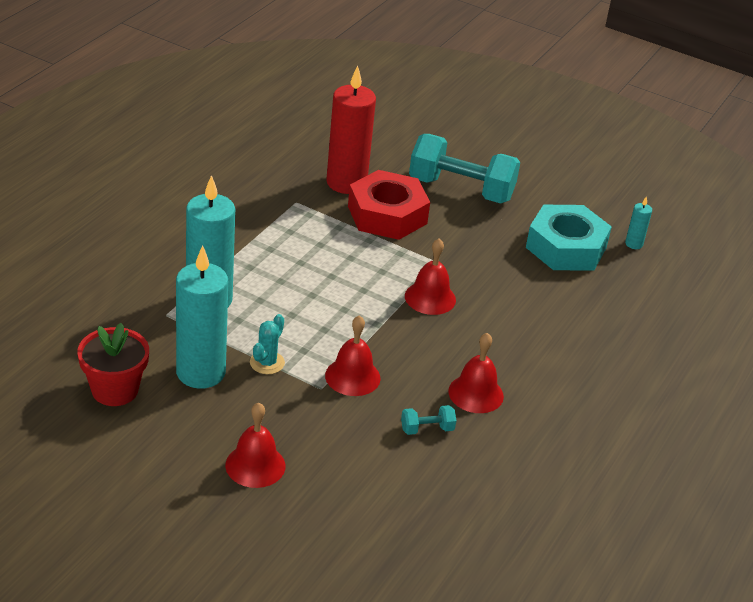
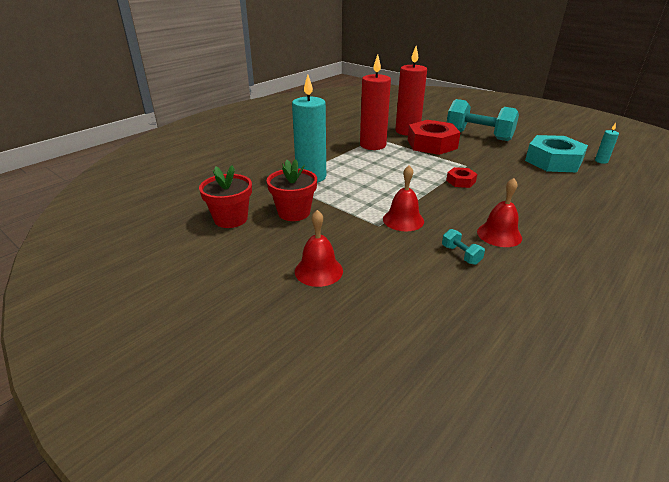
camera: 15 degrees right, 5 degrees down
(200, 372) = (294, 212): turquoise candle -> red flower pot
(267, 363) = (342, 209): turquoise cactus -> none
(293, 221) = (373, 145): none -> red candle
(427, 429) = (461, 255): turquoise dumbbell -> turquoise dumbbell turned 60 degrees clockwise
(430, 298) = (460, 181): red bell -> red nut

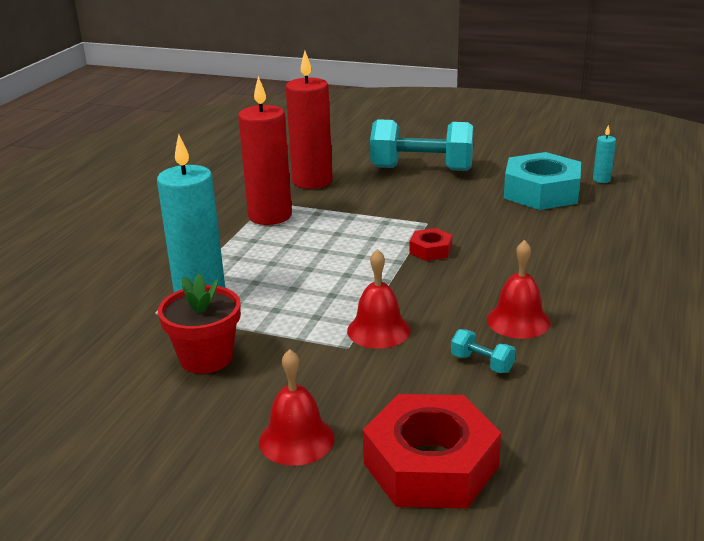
camera: 20 degrees left, 5 degrees down
(231, 219) = (107, 393): red flower pot -> none
(432, 144) = (360, 197): red nut -> red nut (431, 465)

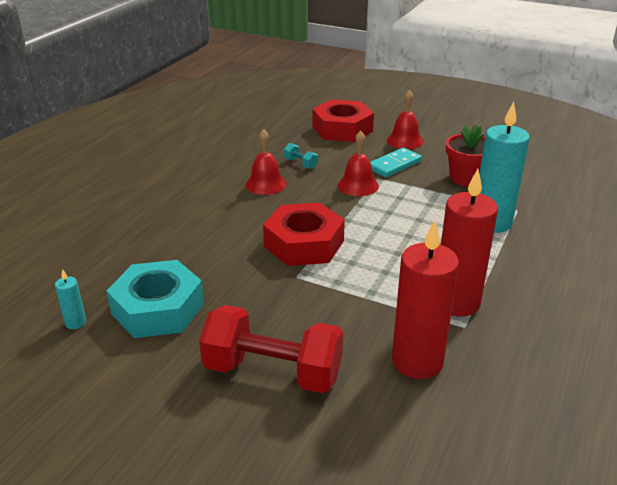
camera: 175 degrees left, 5 degrees up
(321, 375) = (394, 165): none -> turquoise domino
(422, 169) = (273, 372): turquoise dumbbell -> red dumbbell
(430, 250) = (304, 244): red nut -> red nut, size x2.09

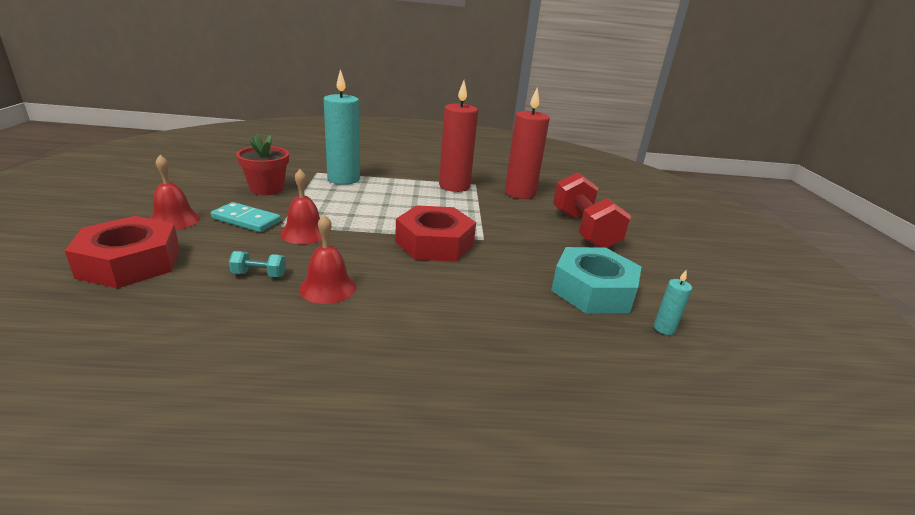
camera: 120 degrees left, 5 degrees down
(300, 164) = (259, 274): turquoise dumbbell -> turquoise dumbbell turned 75 degrees clockwise

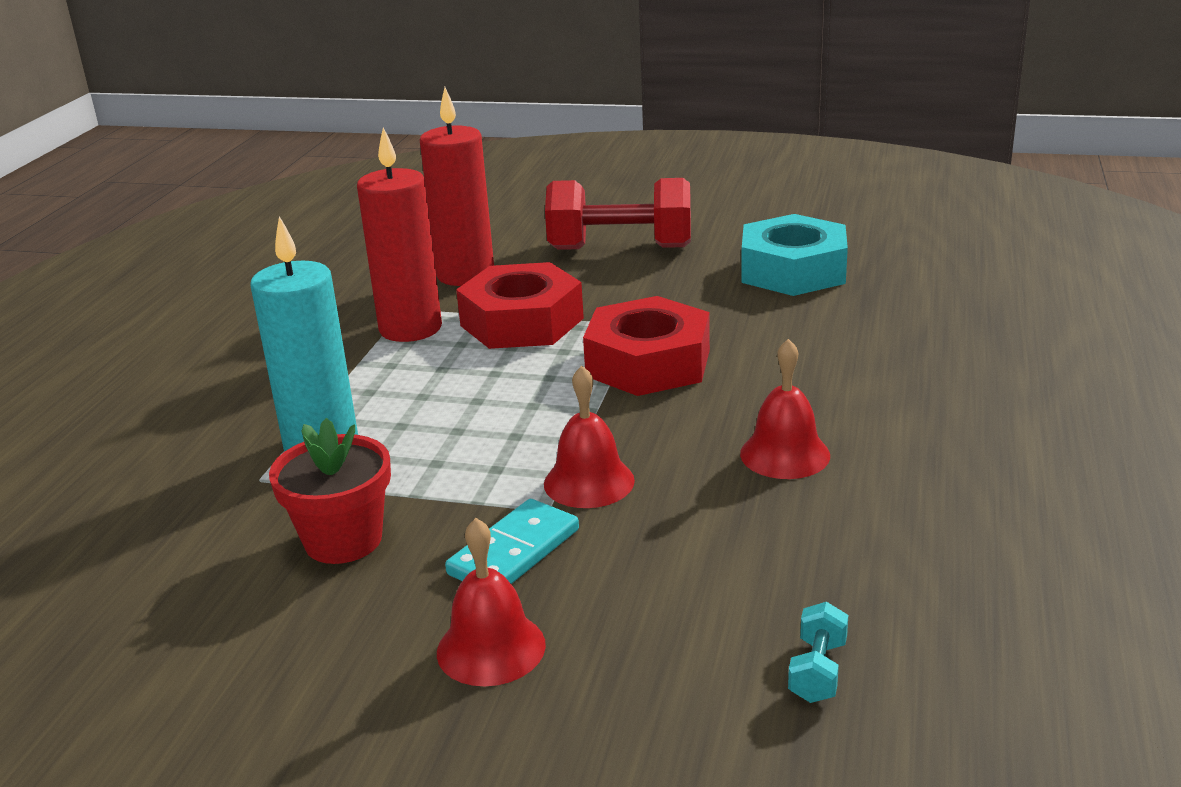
camera: 70 degrees left, 0 degrees up
(130, 263) = (688, 668): red nut -> red nut (522, 322)
(259, 274) = (742, 518): turquoise dumbbell -> turquoise dumbbell (818, 671)
(664, 328) = (874, 248): turquoise candle -> none

